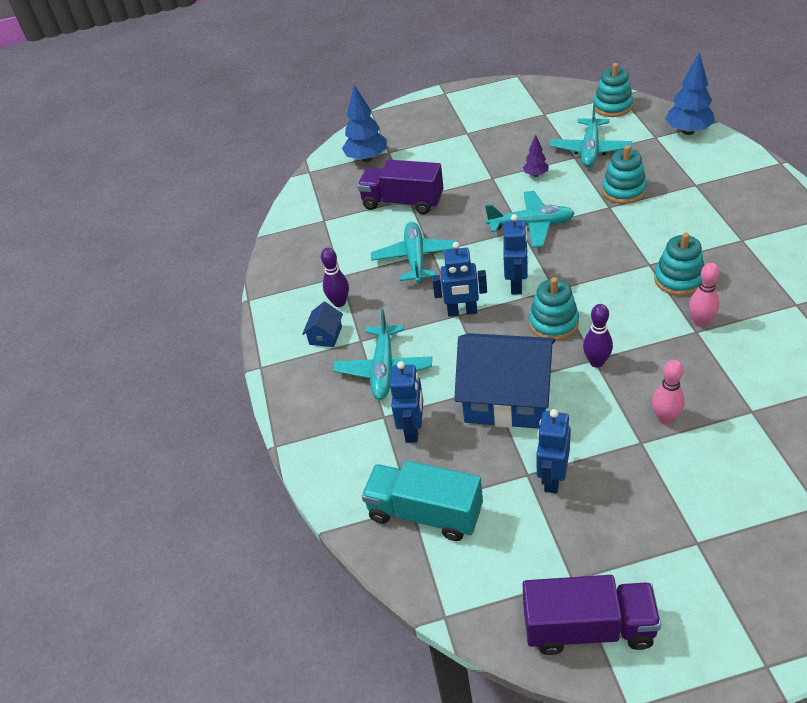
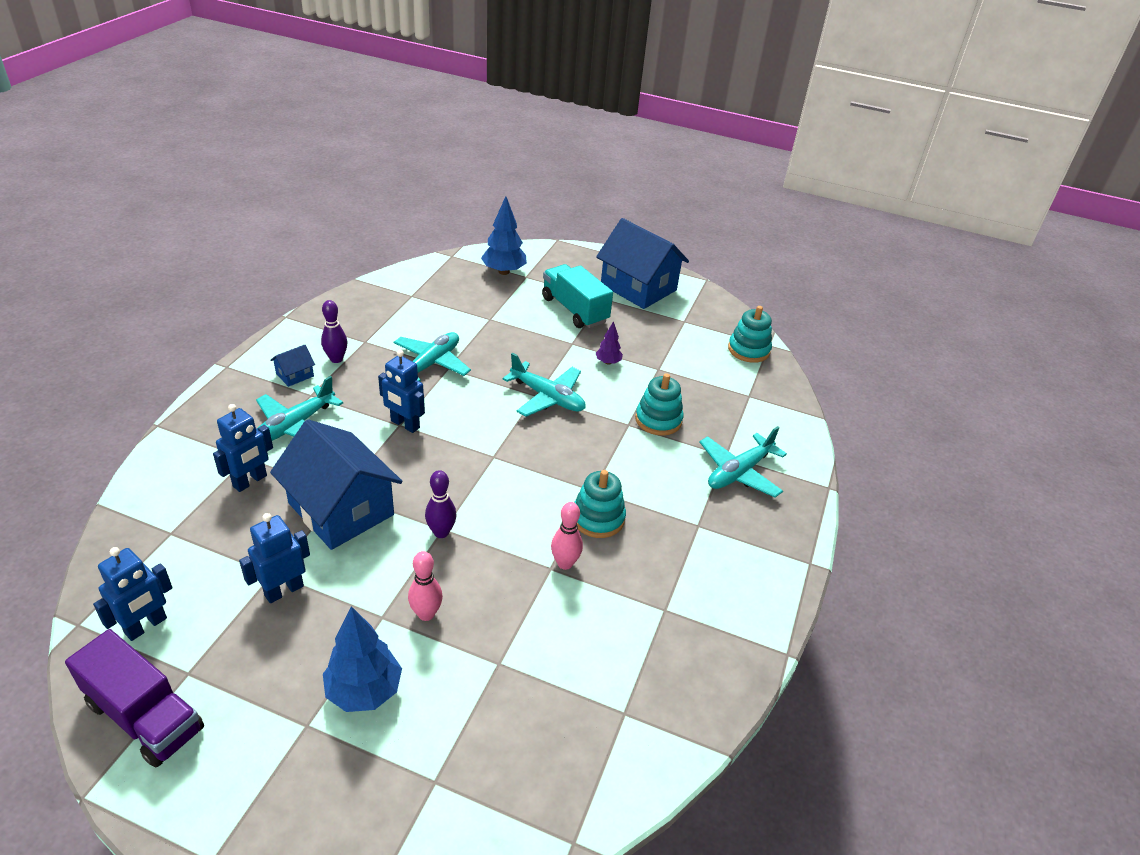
camera: 25 degrees right, 5 degrees down
(403, 202) = (482, 318): purple truck -> none
(425, 513) = (171, 544): turquoise truck -> turquoise truck (574, 310)
(480, 110) = (638, 287): none -> blue house
(516, 284) = (471, 433): blue robot -> blue robot (146, 626)
(553, 323) = (454, 480): turquoise stacking toy -> none
(590, 150) = (679, 371): turquoise plane -> turquoise plane (739, 472)
(688, 131) = (784, 409): blue tree -> blue tree (364, 691)

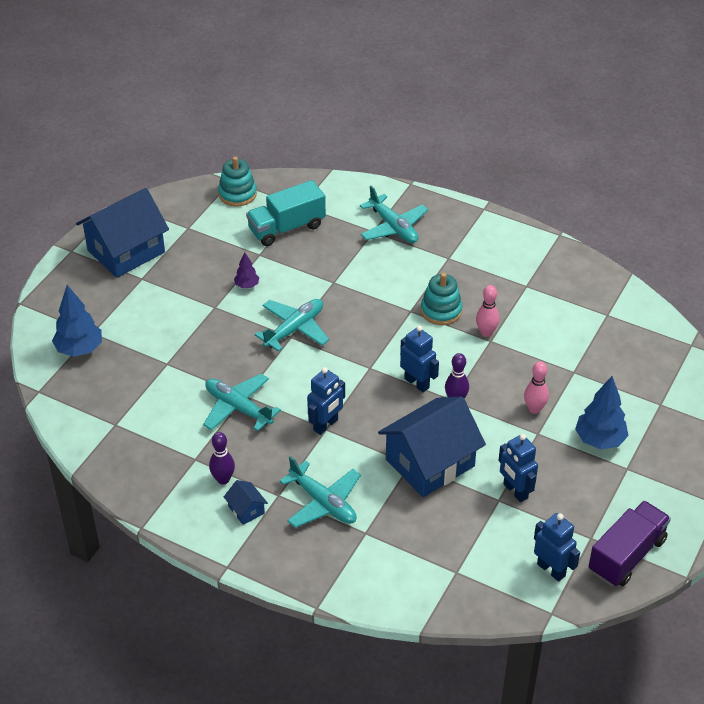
camera: 80 degrees left, 5 degrees up
(250, 481) = (396, 526): blue robot -> blue robot (417, 383)
(574, 310) = (160, 300): turquoise truck -> turquoise truck (286, 228)
(658, 420) = (329, 263): turquoise stacking toy -> none

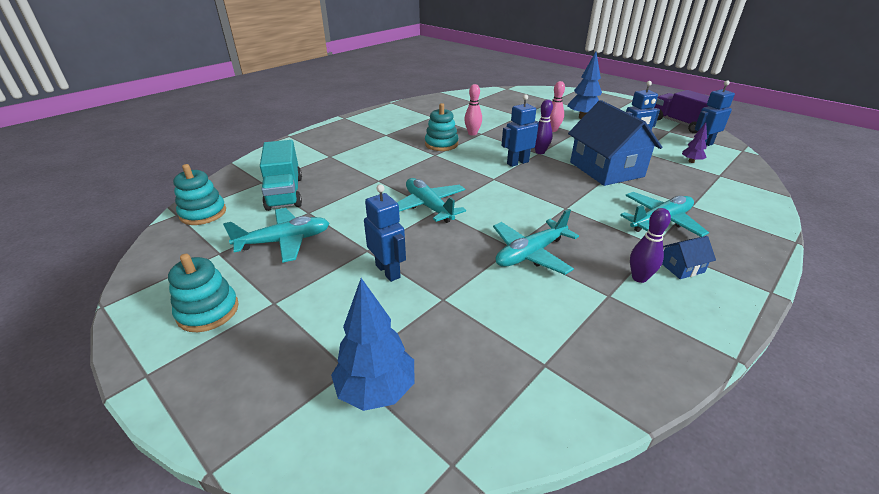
camera: 75 degrees left, 10 degrees down
(126, 251) = (208, 311): blue house -> turquoise stacking toy
(247, 285) = (348, 225): purple tree -> purple tree (691, 161)
(326, 425) = (561, 207): blue robot -> blue robot (388, 271)
(393, 227) = (333, 148): turquoise plane -> turquoise plane (284, 241)

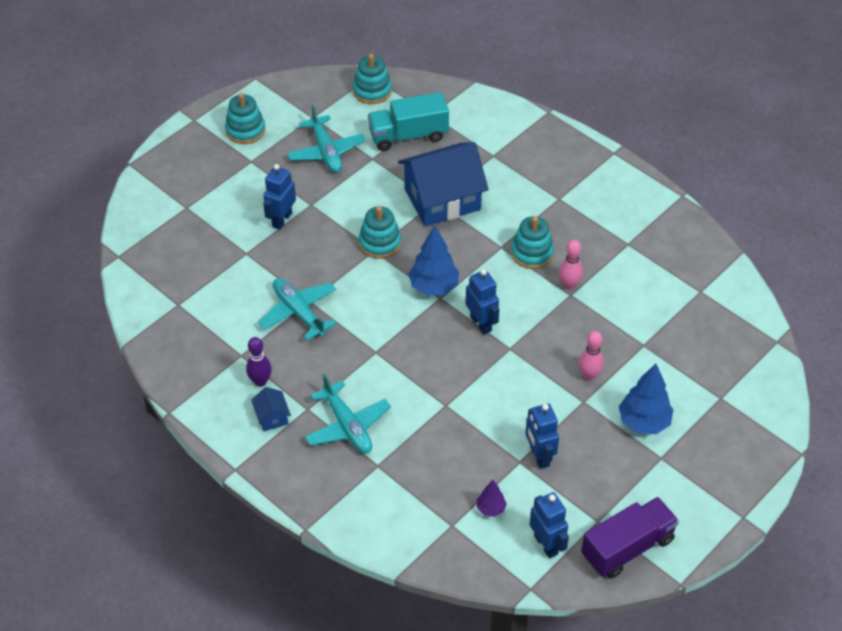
camera: 90 degrees right, 15 degrees up
(376, 390) = (169, 222): blue tree -> blue tree (433, 287)
(388, 271) = (281, 219): blue robot -> blue robot turned 150 degrees clockwise
(428, 207) = (380, 243): turquoise plane -> turquoise stacking toy
(540, 152) = (513, 350): purple bowling pin -> none
(606, 169) = (465, 408): blue house -> blue house (442, 199)

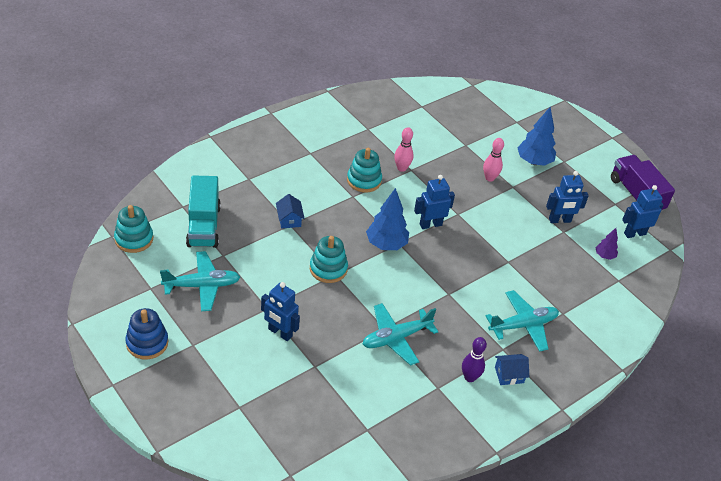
camera: 85 degrees left, 5 degrees down
(245, 130) = (147, 343): turquoise stacking toy -> blue stacking toy
(442, 199) = (289, 219): blue house -> blue house, size x0.41

